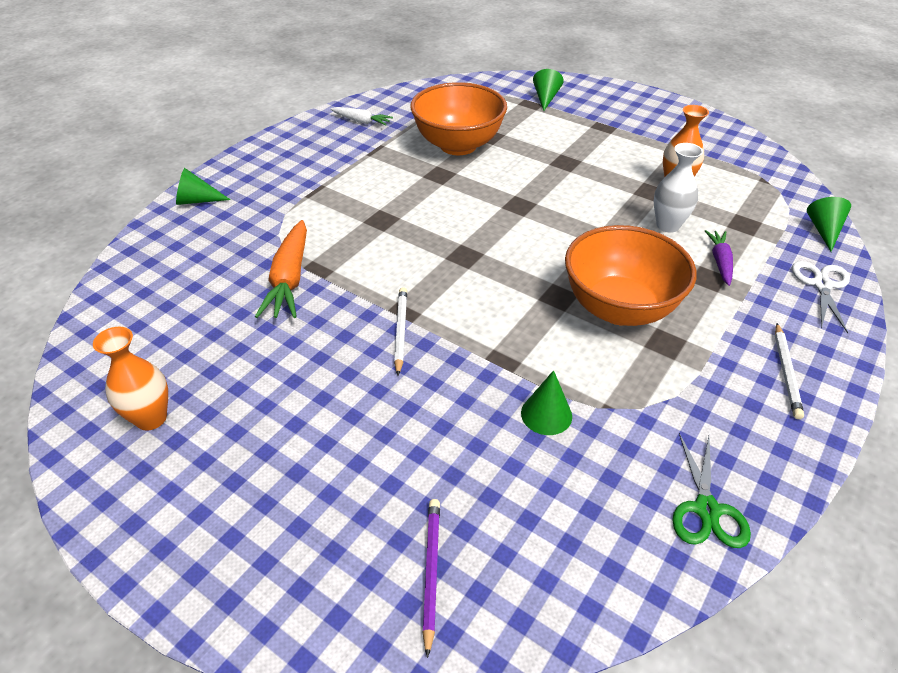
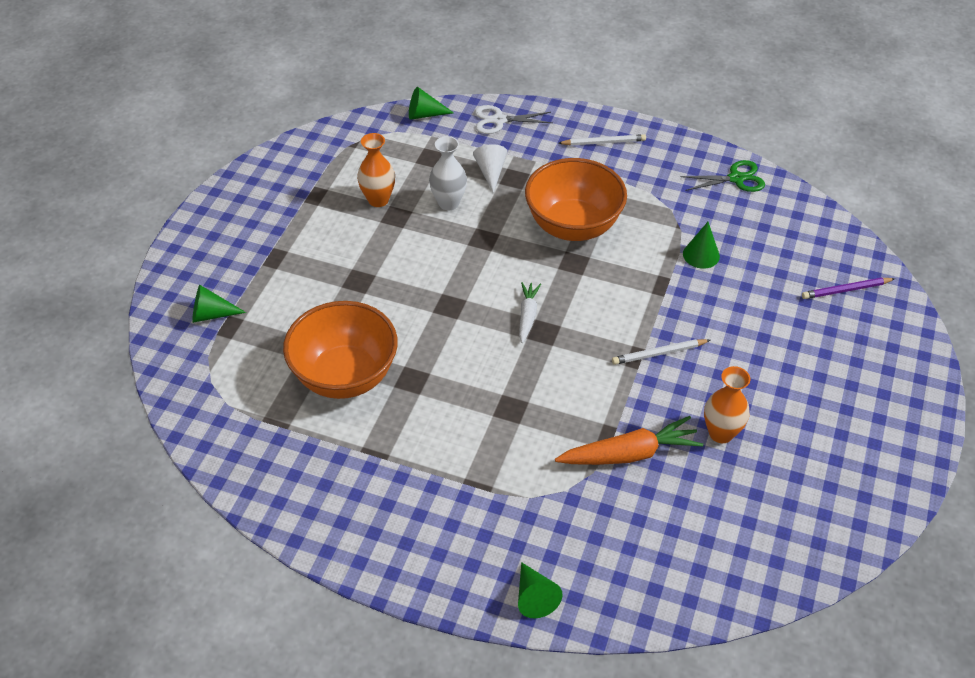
camera: 105 degrees left, 5 degrees up
(151, 418) = (827, 486): orange vase -> orange vase (721, 433)
(361, 121) = (307, 488): white carrot -> white carrot (527, 316)
(720, 262) = (490, 172): purple carrot -> white cone

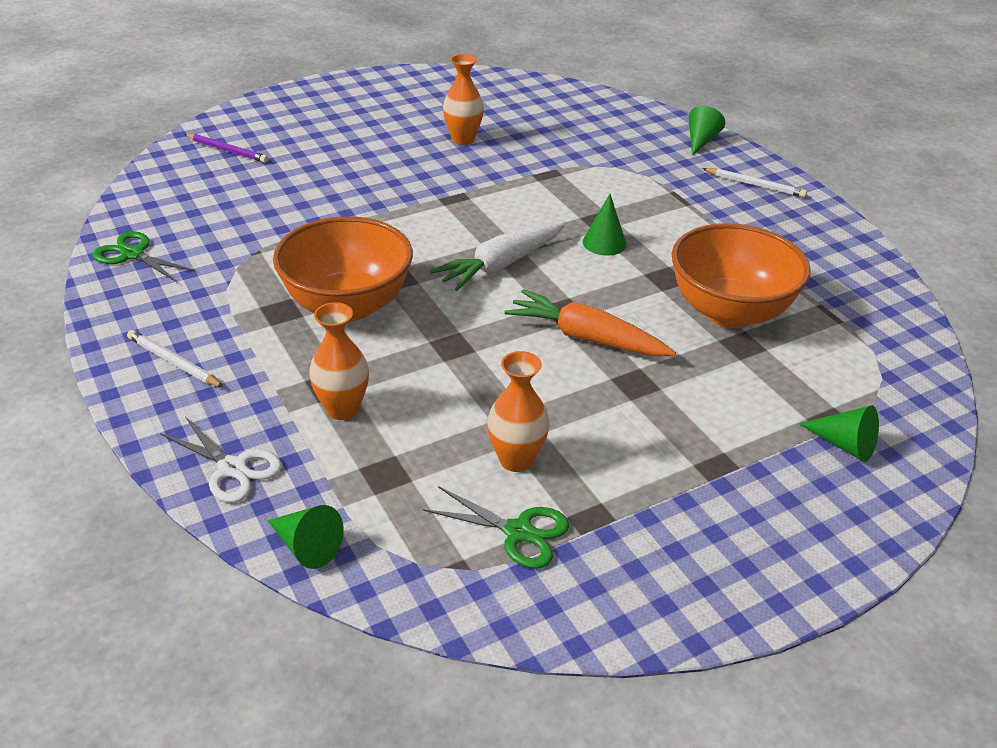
camera: 140 degrees left, 10 degrees down
(343, 170) = (518, 532): none -> green scissors
(448, 203) = (438, 404): white vase -> none
(490, 172) = (342, 409): white cone -> orange vase
(527, 316) = (501, 265): white carrot -> white carrot, size x1.70
(629, 454) = (544, 160): orange carrot -> orange carrot (587, 338)
(659, 353) = (432, 191): white pencil -> white pencil (755, 185)
(701, 255) = (282, 223): green cone -> green cone (604, 243)

